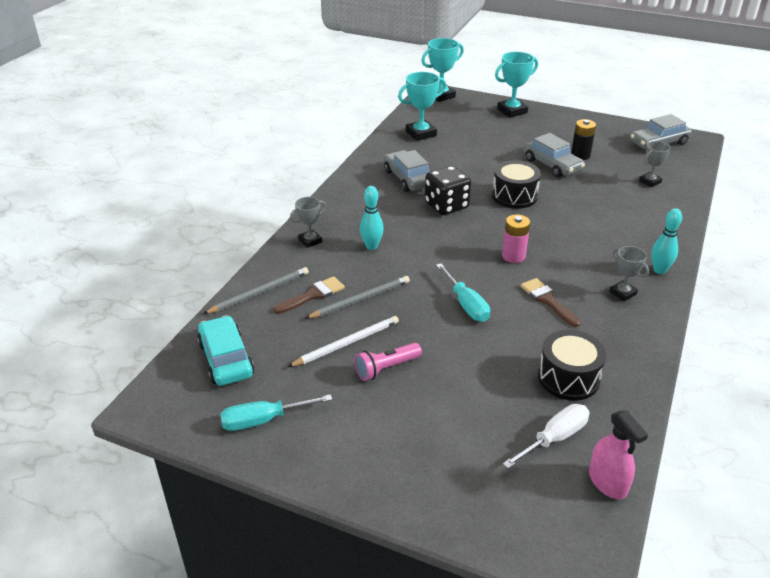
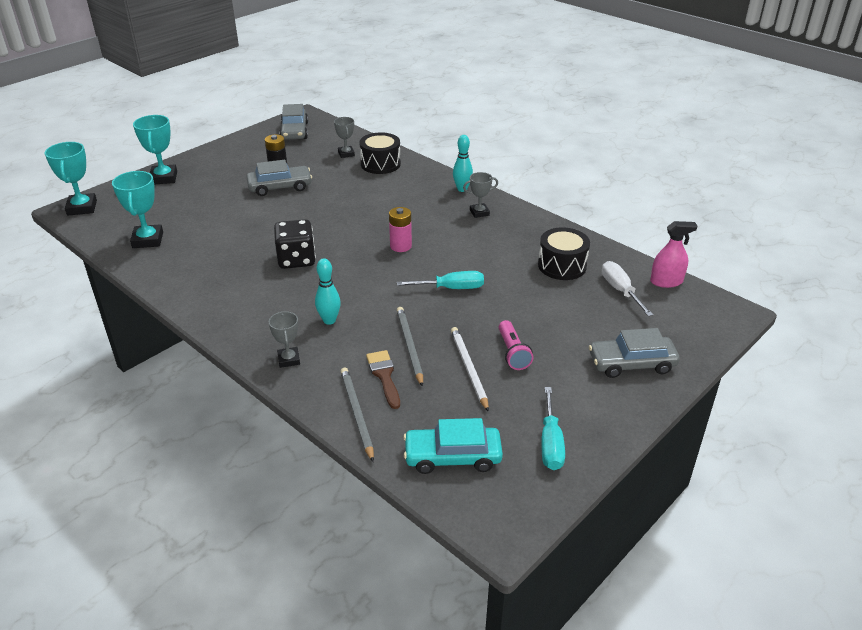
camera: 70 degrees left, 0 degrees up
(408, 178) = (228, 269): grey car -> grey car (631, 363)
(514, 196) = (312, 220): black drum -> black drum (380, 164)
(547, 300) = (469, 247): brown brush -> none

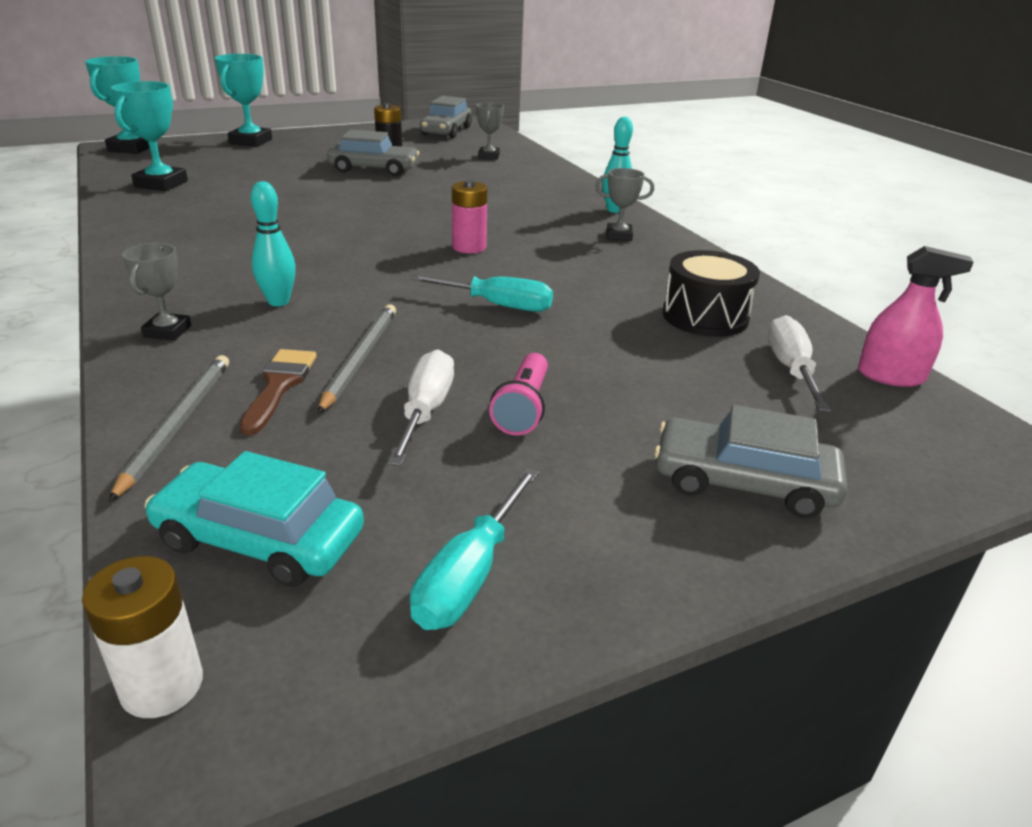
camera: 20 degrees right, 5 degrees down
(296, 259) = (313, 233): black dice -> none
(380, 164) = (524, 171): black drum -> none
(469, 369) = (425, 411): white pencil -> white screwdriver
(472, 524) = (162, 685): none -> white battery

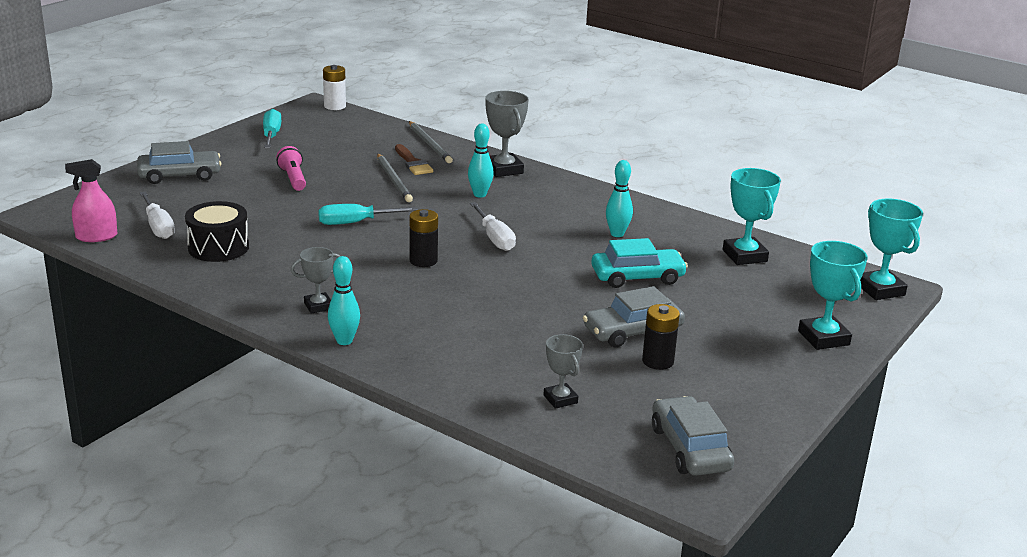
camera: 150 degrees right, 5 degrees down
(167, 331) = (504, 169): grey trophy -> grey trophy, size x1.62
(224, 223) = (617, 234): none -> turquoise bowling pin
(260, 539) = (349, 128): turquoise car -> turquoise car (637, 277)
(425, 411) = (336, 168): white screwdriver -> white screwdriver (494, 238)
(469, 247) = (423, 261): pink battery -> black battery

